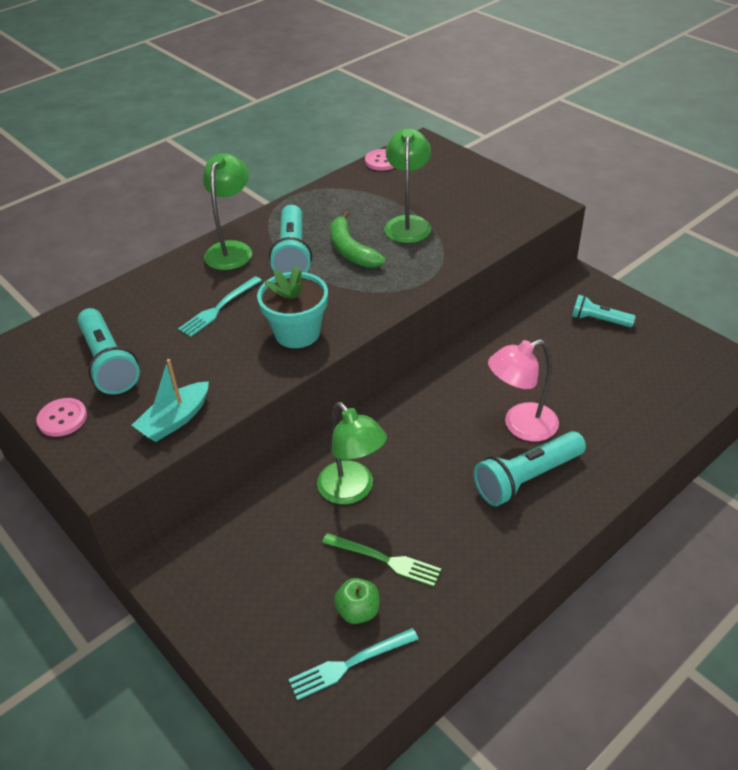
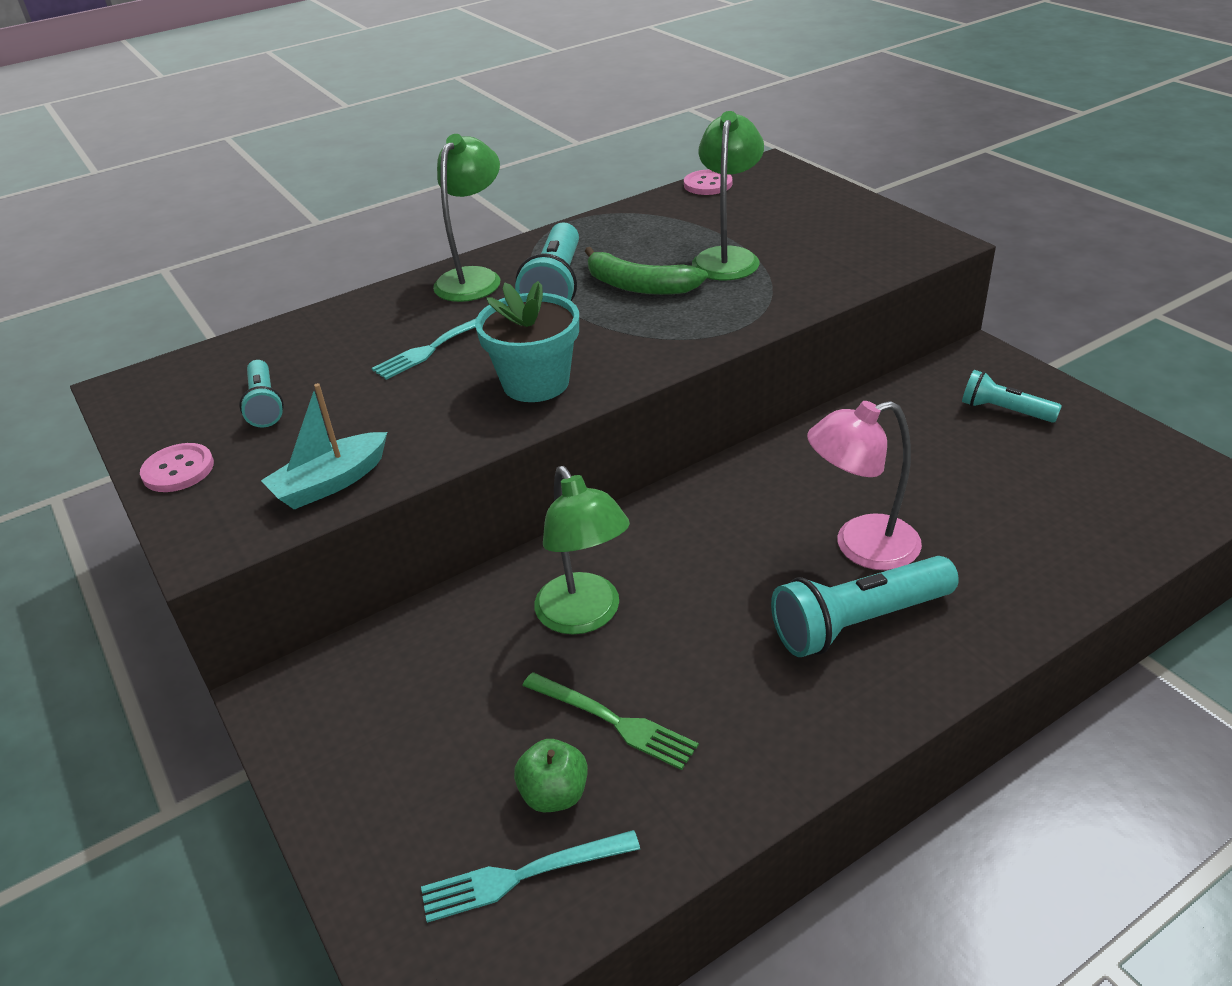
camera: 10 degrees right, 5 degrees down
(108, 363) = (265, 405): turquoise flashlight -> turquoise flashlight, size x0.60
(351, 250) = (639, 286): green banana -> green banana turned 45 degrees counterclockwise

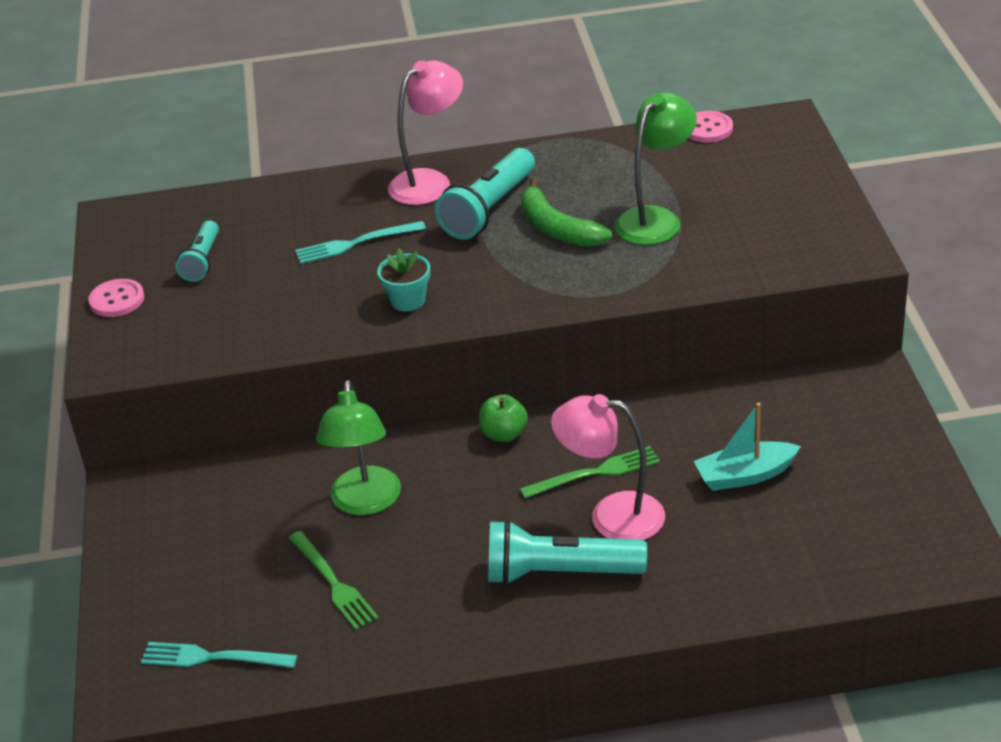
camera: 25 degrees right, 0 degrees up
(330, 483) = (211, 342): turquoise boat -> turquoise boat (745, 475)
(474, 278) = (429, 182): green lamp -> pink lamp
(536, 383) = (407, 300): turquoise flower pot -> turquoise flower pot, size x0.61
(554, 794) = (264, 616): green apple -> green apple (504, 434)
(808, 510) = (595, 473): none -> green fork
(1004, 411) = (842, 437): turquoise flashlight -> none

